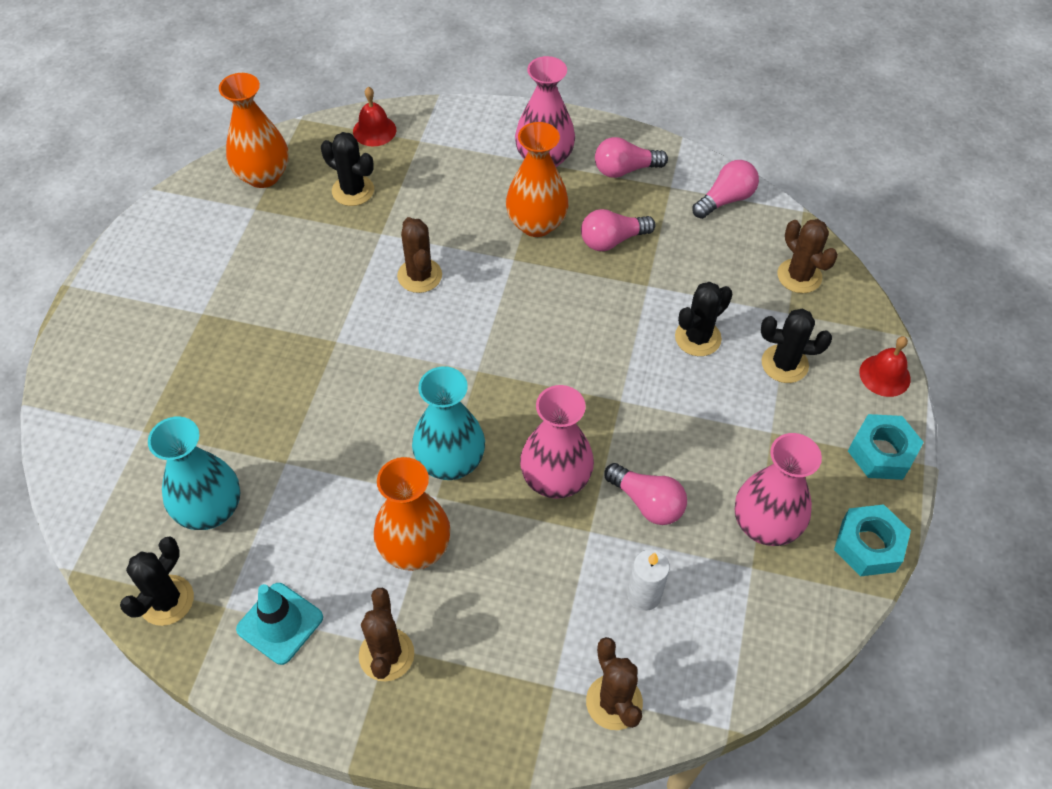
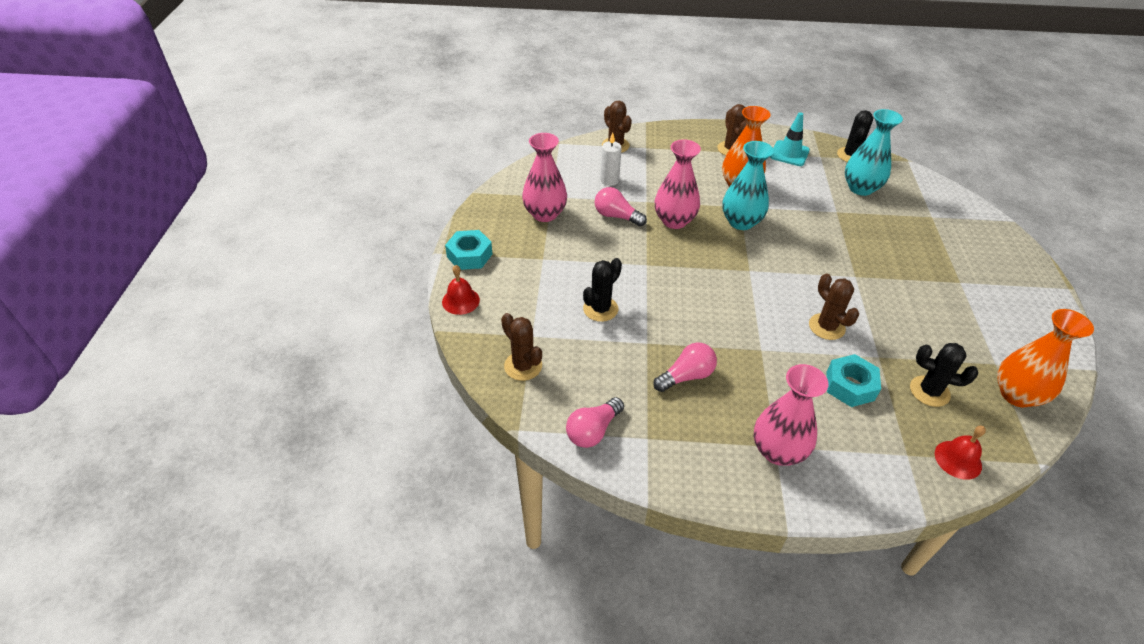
camera: 170 degrees right, 10 degrees down
(536, 224) = (756, 382): orange vase -> none
(625, 169) = (696, 450): pink light bulb -> none
(784, 364) = (534, 299): black cactus -> none
(868, 545) = (484, 211): turquoise nut -> turquoise nut (850, 386)

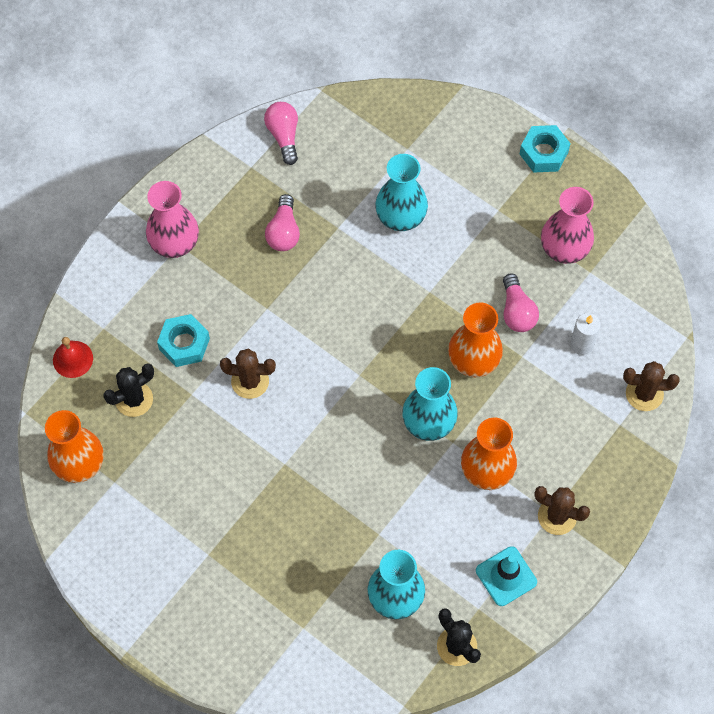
camera: 125 degrees right, 20 degrees up
(460, 301) = (487, 118): red bell -> none
(523, 366) = (379, 125): brown cactus -> none
(600, 309) = (401, 217): black cactus -> turquoise vase
(616, 216) = (517, 311): pink light bulb -> pink light bulb turned 105 degrees clockwise
(674, 221) = (473, 360): pink vase -> orange vase

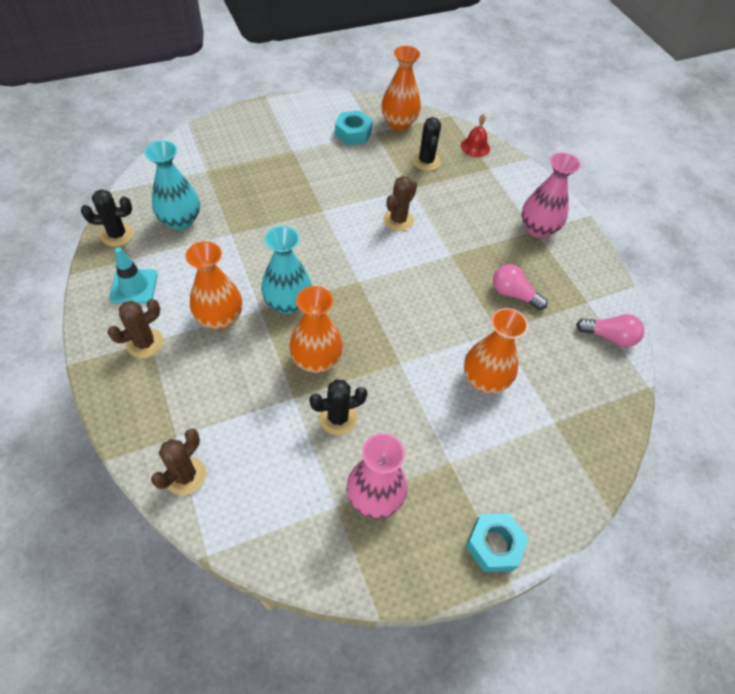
camera: 115 degrees right, 10 degrees down
(184, 344) = (451, 200): turquoise nut -> turquoise nut (353, 133)
(401, 217) = (484, 380): turquoise vase -> orange vase
(517, 311) = (338, 418): pink light bulb -> black cactus
(581, 344) = (270, 452): white candle -> none

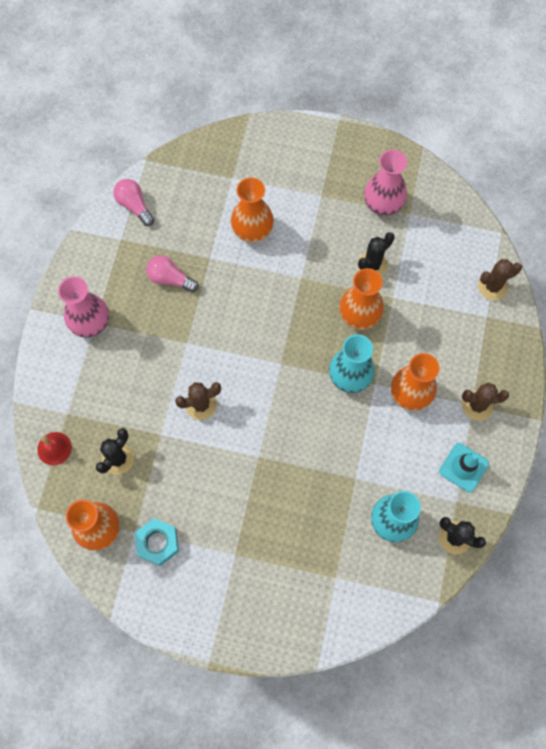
camera: 140 degrees left, 15 degrees up
(338, 418) = (372, 265): black cactus -> black cactus turned 60 degrees counterclockwise
(494, 545) = (333, 140): turquoise nut -> none
(513, 294) = (170, 279): pink light bulb -> pink light bulb turned 135 degrees clockwise

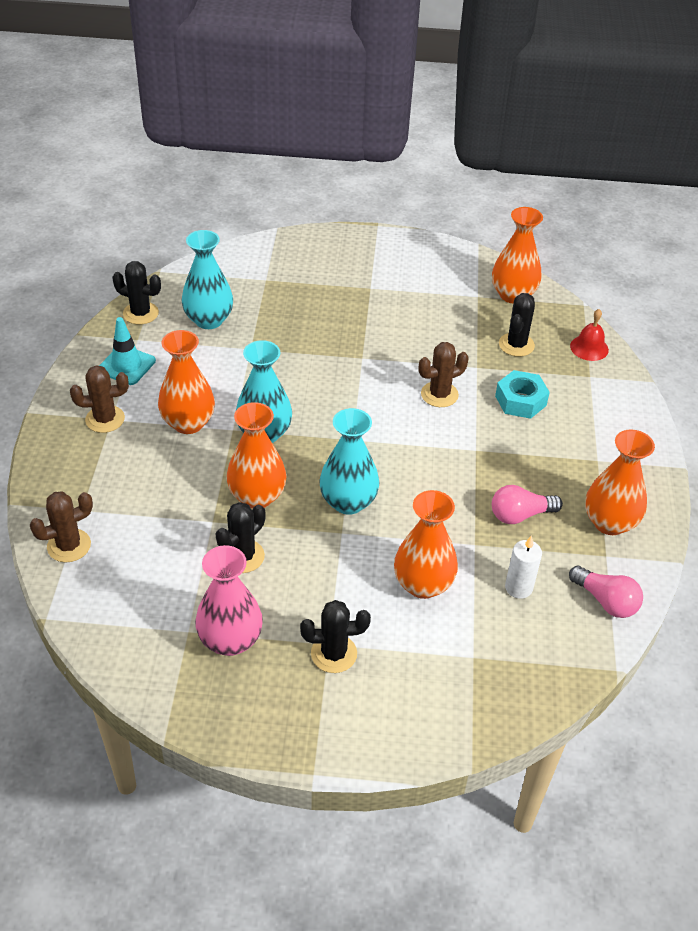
camera: 170 degrees right, 25 degrees down
(90, 323) = (602, 459): pink vase -> none
(108, 266) = (609, 522): none -> orange vase
(158, 543) = (451, 290): turquoise nut -> turquoise nut (520, 401)
(170, 279) = (520, 515): pink light bulb -> pink light bulb turned 150 degrees clockwise
(189, 221) = (518, 587): none -> white candle
(293, 303) = (348, 502): none -> turquoise vase
(318, 188) = (334, 653): none -> black cactus

